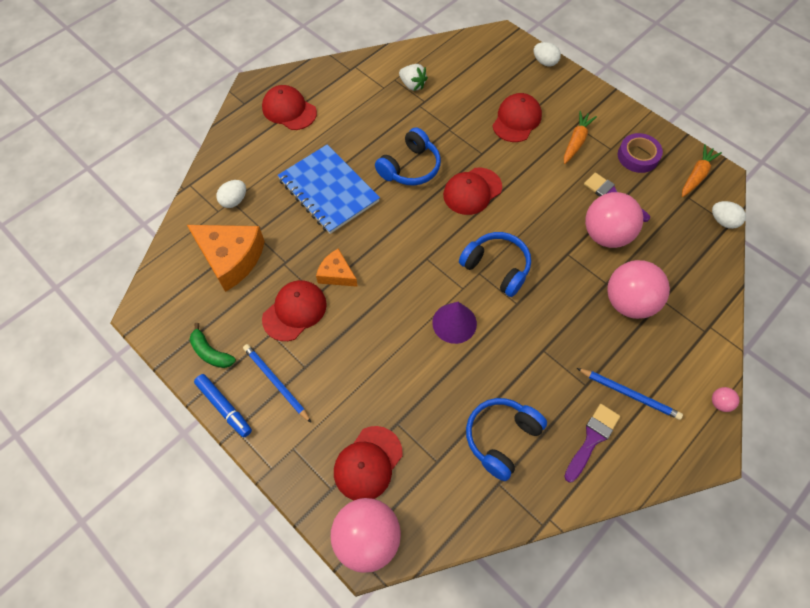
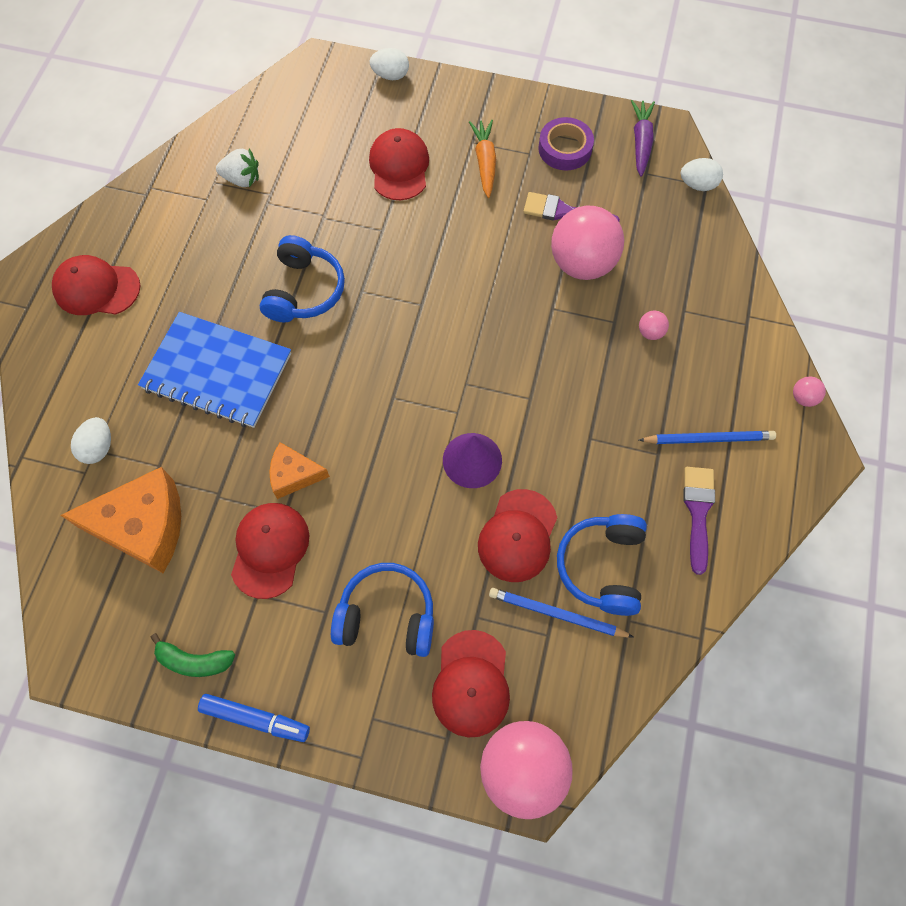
camera: 30 degrees left, 5 degrees up
(276, 382) = (302, 651): blue pencil -> blue pencil (557, 614)
(472, 191) = (398, 285): red cap -> red cap (517, 536)
(496, 267) = (482, 366): blue headphones -> blue headphones (387, 616)
(628, 302) = (650, 332): pink ball -> pink ball, size x0.40
(696, 175) = (641, 142): orange carrot -> purple carrot

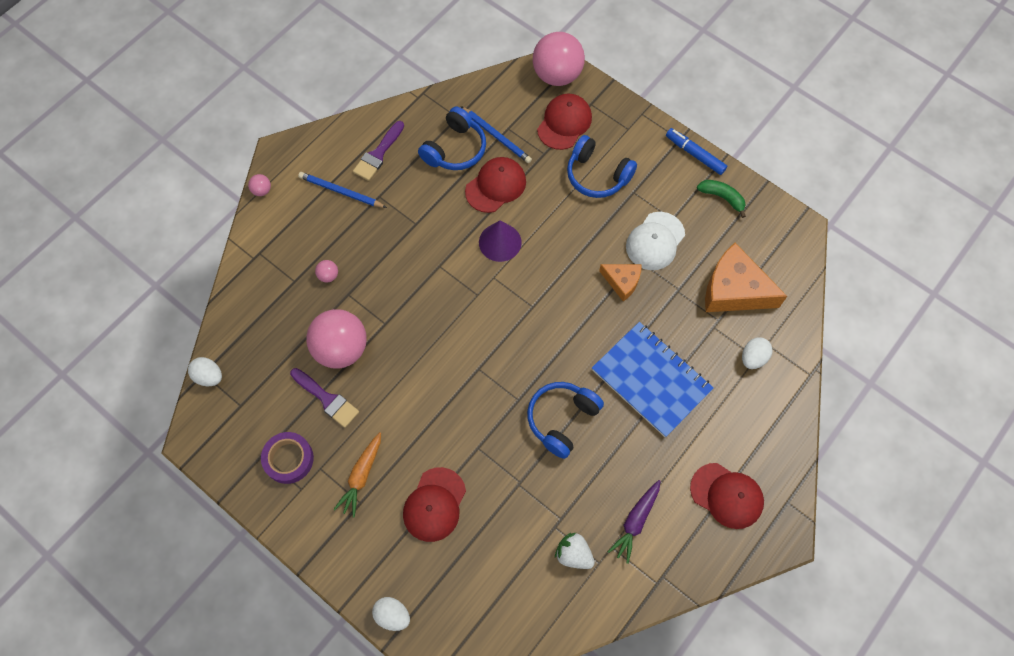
camera: 155 degrees left, 0 degrees up
(270, 549) = (655, 241): red cap -> white cap
(641, 142) = (223, 437): purple carrot -> purple carrot (635, 521)

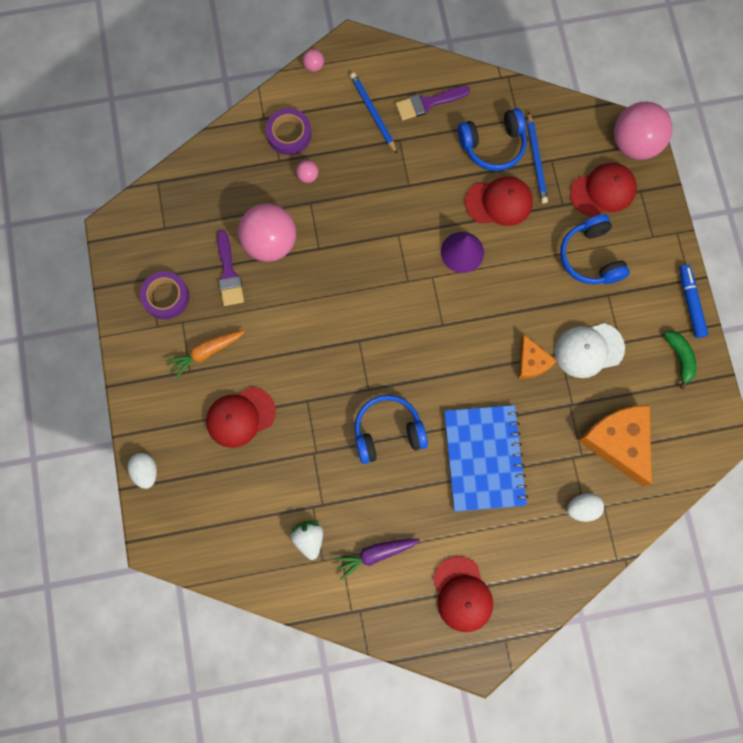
camera: 40 degrees right, 10 degrees up
(209, 376) = (160, 188): white egg -> none
(285, 255) = (289, 134): none -> purple tape

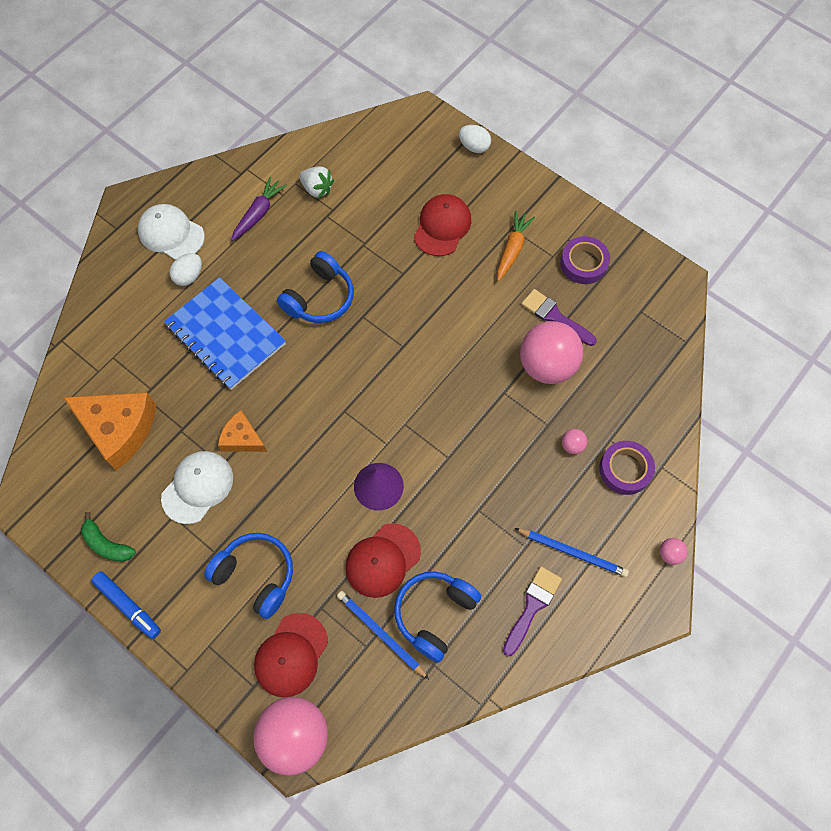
camera: 140 degrees right, 10 degrees down
(462, 594) = (171, 233): red cap -> white cap
(582, 508) = (116, 356): white egg -> white egg (189, 276)

